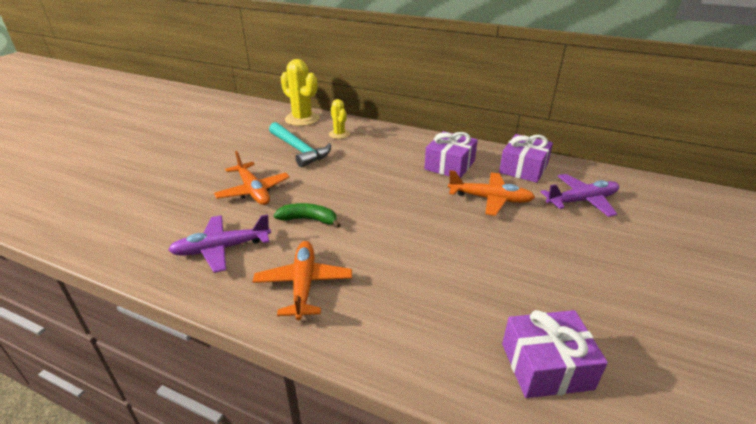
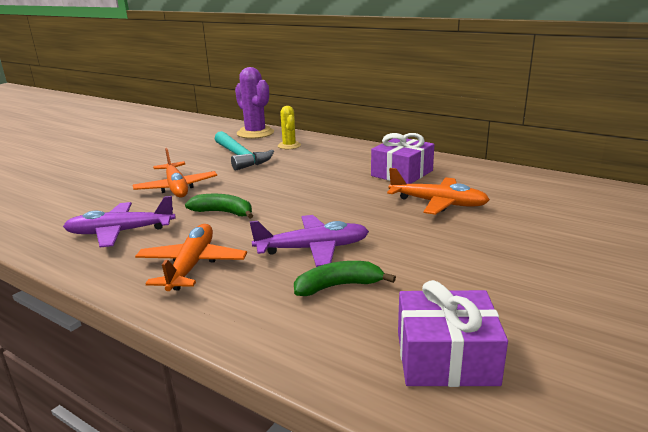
camera: 10 degrees right, 10 degrees down
(302, 119) = (255, 133): yellow cactus -> purple cactus
(438, 298) = (338, 286): none -> green banana
(523, 168) = (489, 178): purple gift -> none
(581, 201) = (551, 209): purple plane -> purple plane (312, 249)

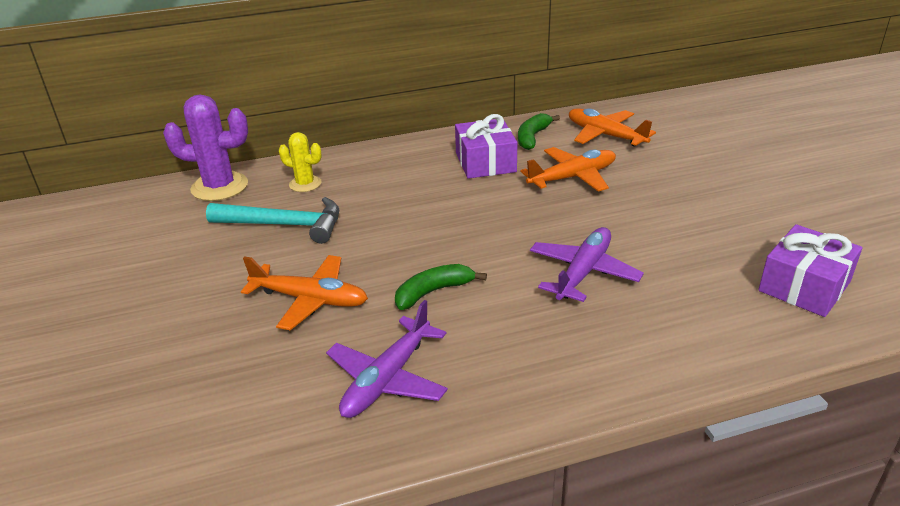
camera: 50 degrees left, 10 degrees up
(191, 266) = (537, 353): orange plane -> orange plane (605, 135)
(338, 286) = (664, 287): green banana -> green banana (532, 137)

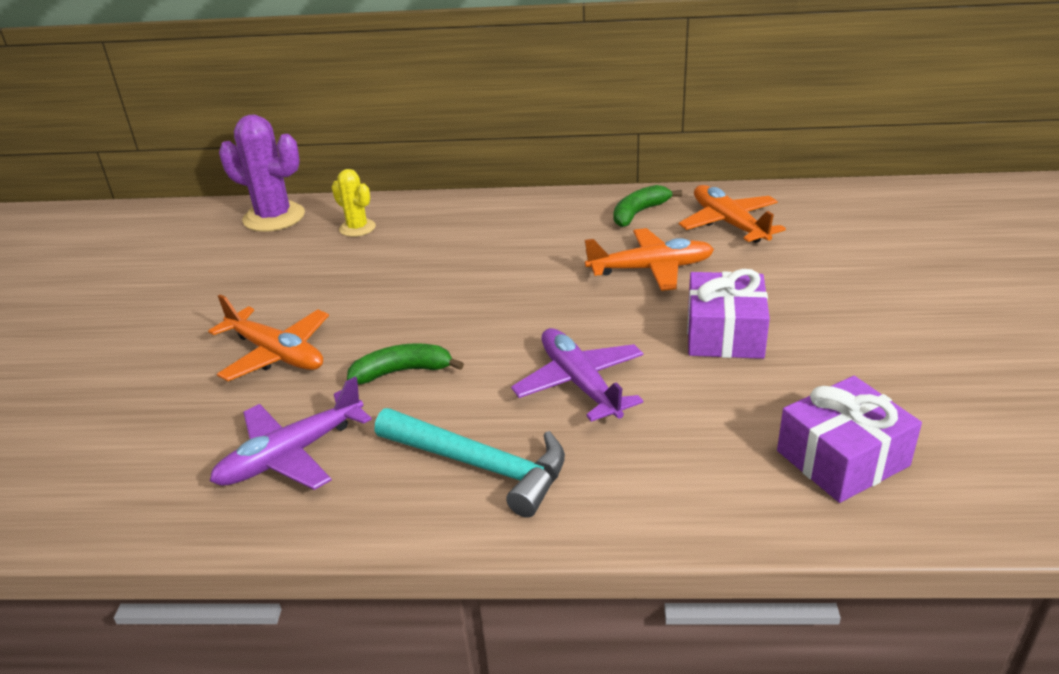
camera: 20 degrees right, 0 degrees up
(285, 225) = (307, 269): turquoise hammer -> turquoise hammer (481, 465)
(485, 162) = (563, 234): purple gift -> purple gift (724, 334)
(583, 272) = (580, 384): purple plane -> purple plane turned 75 degrees counterclockwise

